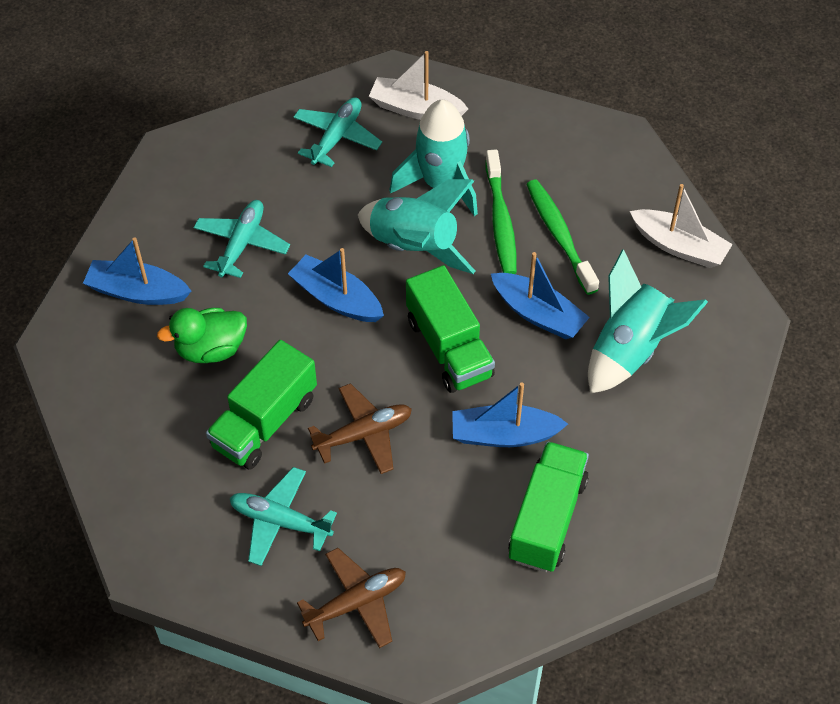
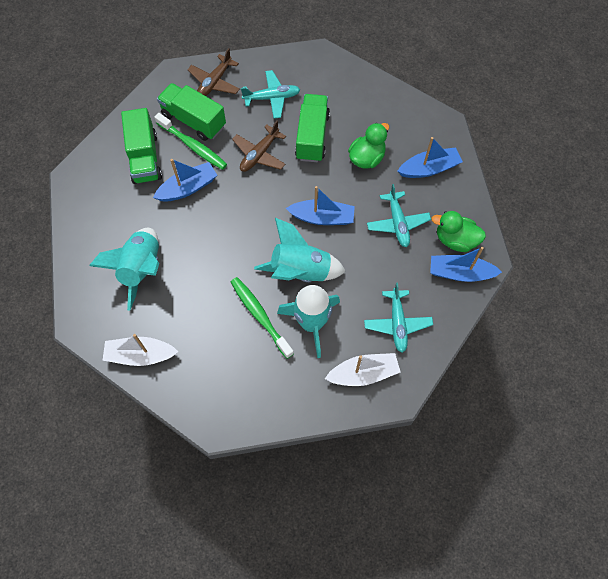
camera: 150 degrees right, 10 degrees up
(186, 190) = (455, 240): none -> green duck
(449, 348) = (243, 220): green truck -> green truck (194, 120)
(538, 314) = (205, 265): blue boat -> blue boat (460, 273)
(559, 235) = (218, 324): green toothbrush -> green toothbrush (193, 146)

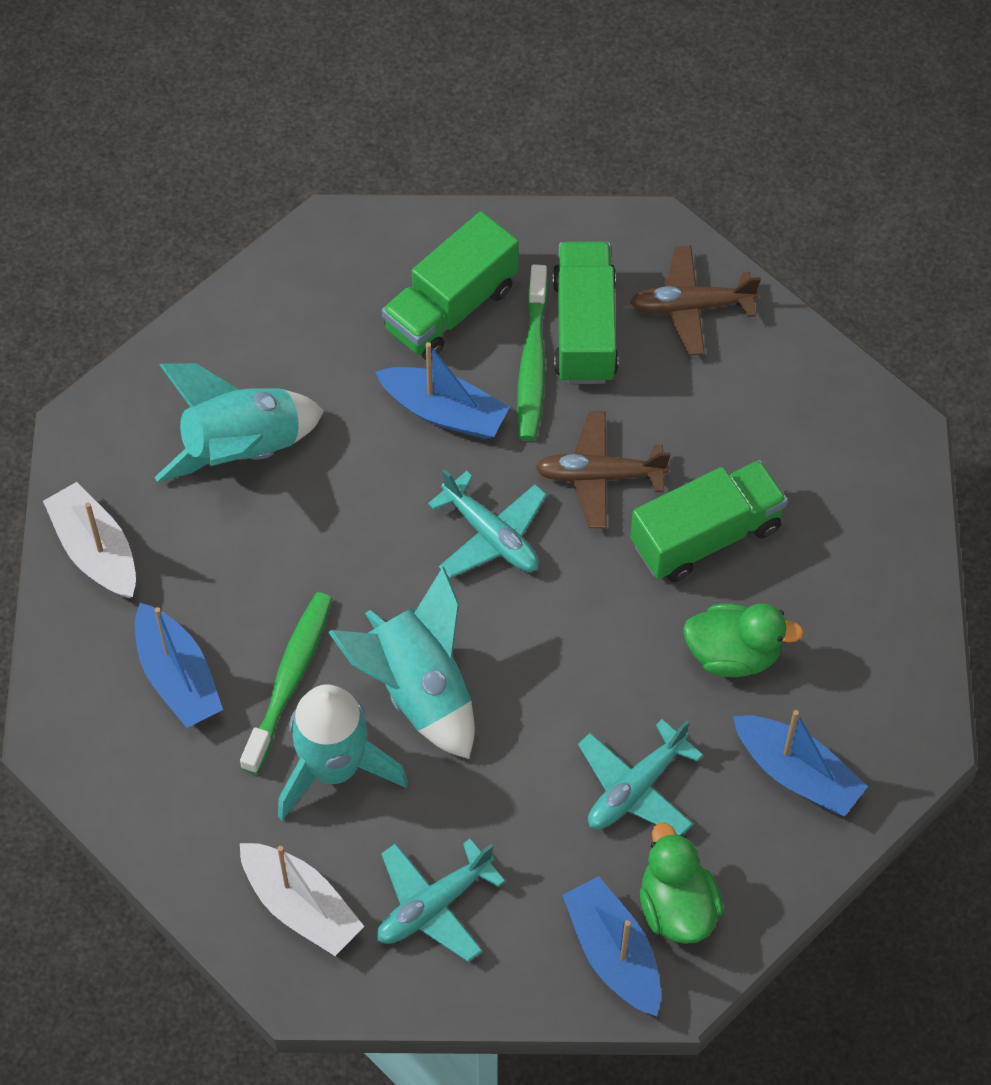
camera: 55 degrees right, 5 degrees down
(272, 98) = (735, 418): turquoise plane -> turquoise plane (491, 535)
(322, 217) = (551, 657): blue boat -> blue boat (178, 677)

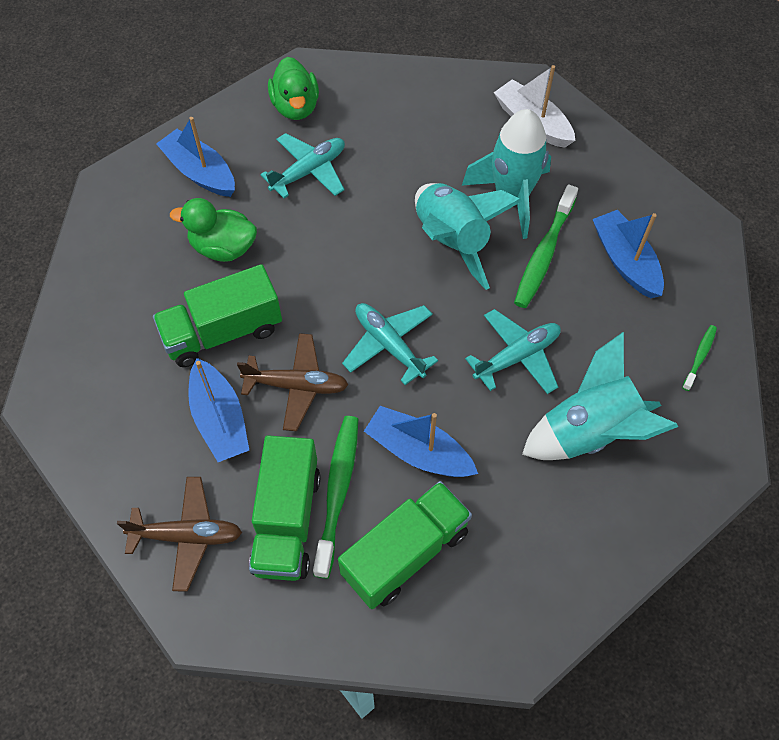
camera: 175 degrees left, 0 degrees up
(95, 551) = (699, 356): white boat -> green toothbrush
(433, 905) = (448, 117): turquoise plane -> turquoise plane (517, 357)
(613, 953) = (339, 87): blue boat -> blue boat (220, 419)

